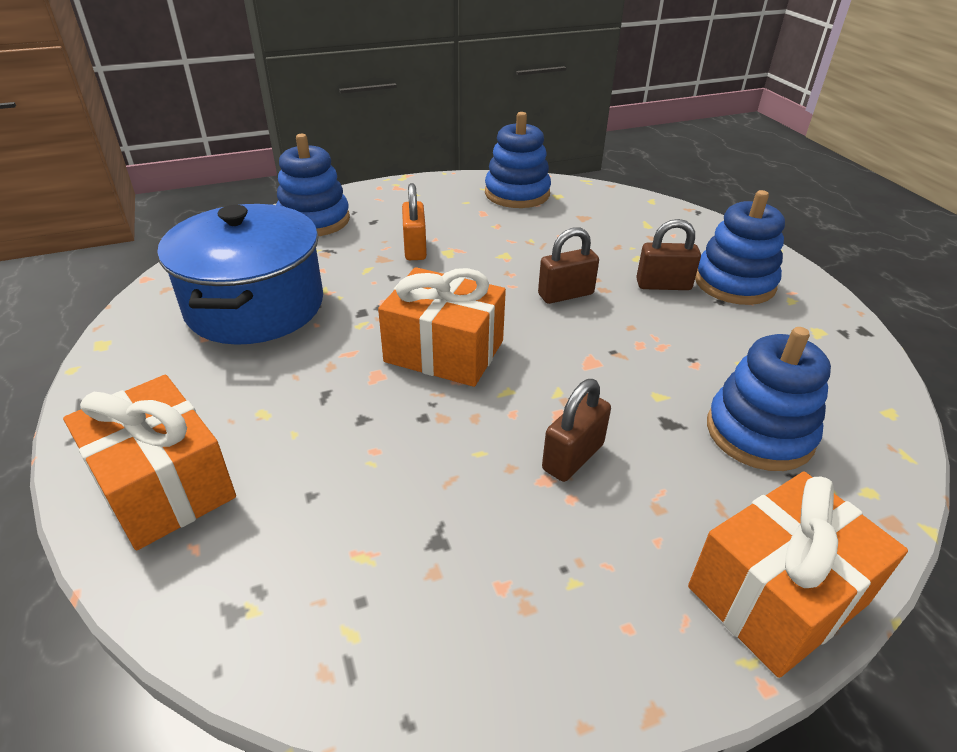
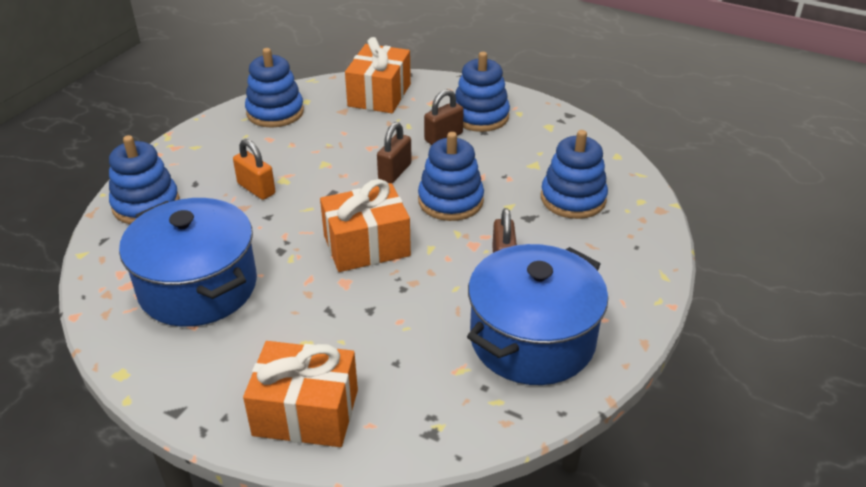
camera: 40 degrees left, 0 degrees up
(493, 582) = (532, 339): none -> blue pot
(592, 353) = (450, 201): none -> blue stacking toy
(777, 595) = (645, 268): orange gift -> orange gift (379, 95)

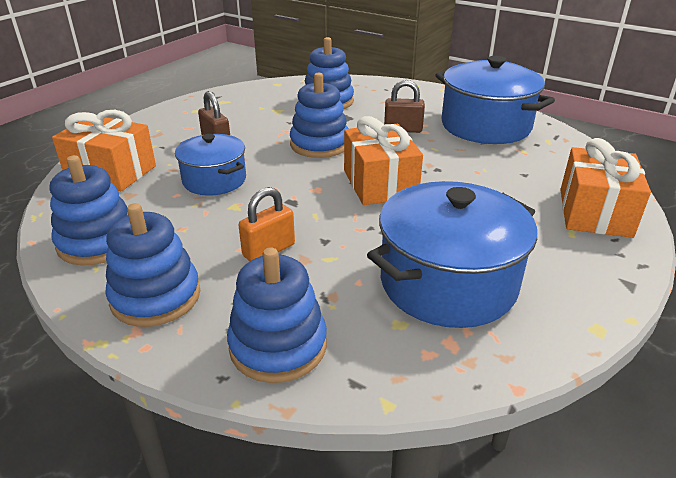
camera: 85 degrees left, 5 degrees down
(368, 147) = (214, 180): none -> blue pot
(395, 172) = (265, 167): brown padlock -> none
(480, 116) = (190, 125): blue stacking toy -> blue stacking toy (156, 297)

